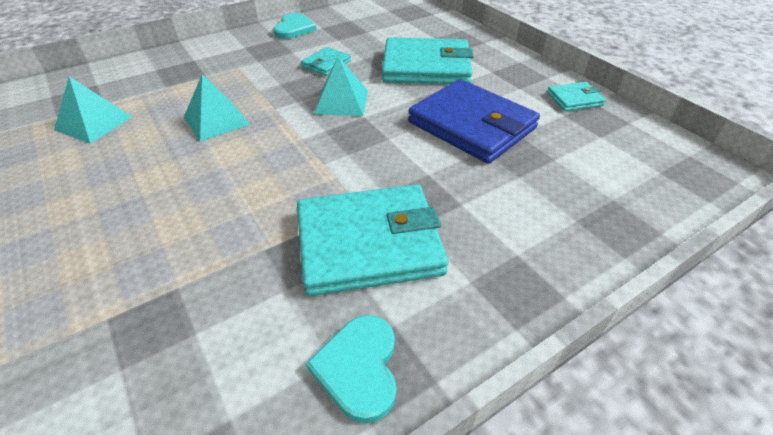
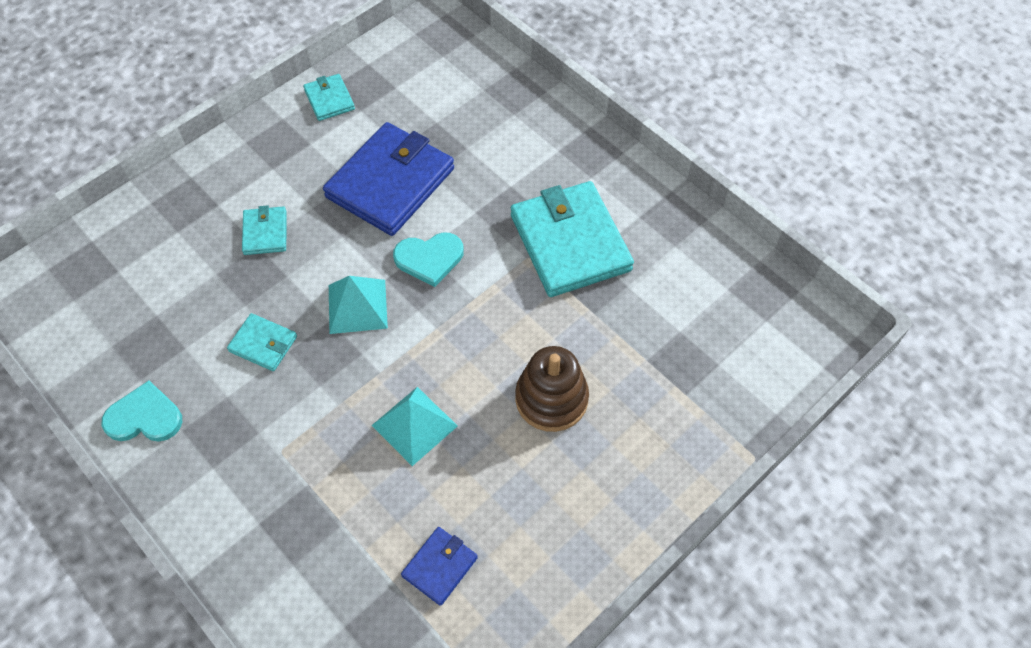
camera: 100 degrees left, 15 degrees up
(94, 123) = (440, 567): turquoise pyramid -> blue wallet
(184, 200) = (551, 399): none -> brown stacking toy
(359, 368) = (675, 230): turquoise heart -> turquoise heart (429, 259)
(426, 67) = (265, 233): turquoise wallet -> turquoise wallet, size x0.47

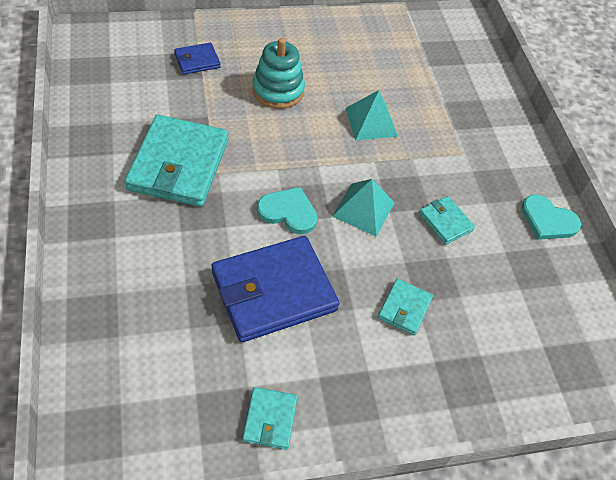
camera: 155 degrees left, 5 degrees down
(440, 567) = (400, 58): blue wallet -> blue wallet (197, 60)
(551, 399) = (278, 90): brown stacking toy -> turquoise stacking toy

